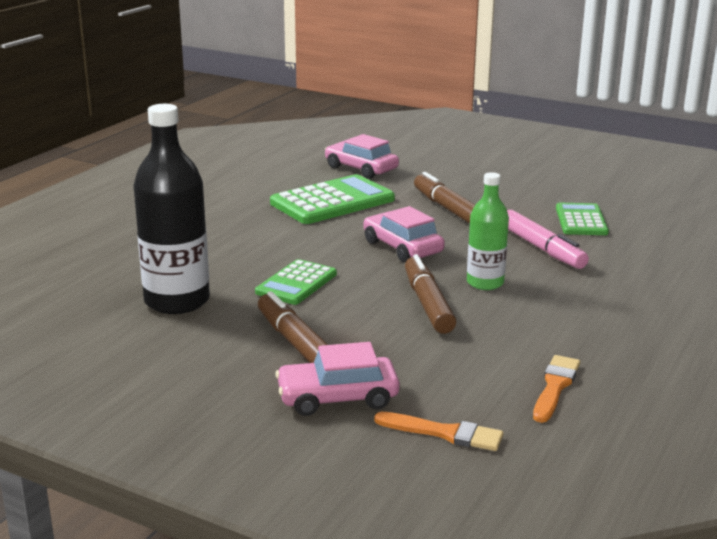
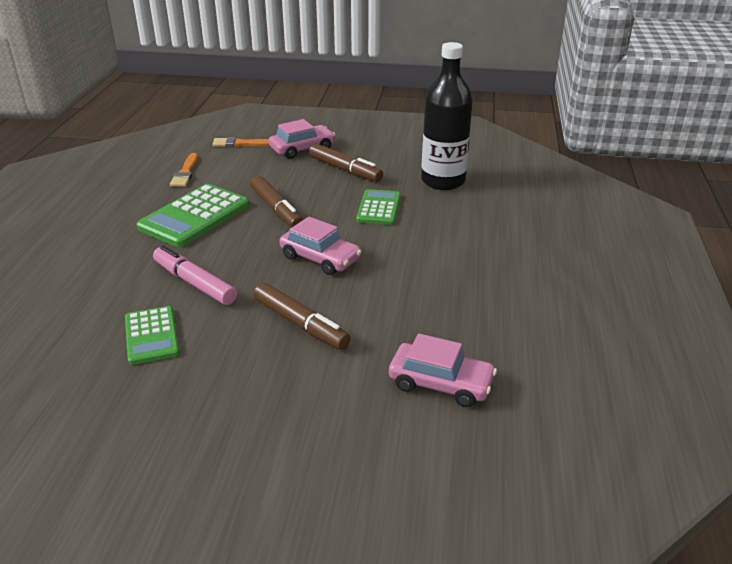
camera: 160 degrees right, 10 degrees up
(332, 201) = (424, 307): green calculator -> green calculator (194, 216)
(485, 283) = (239, 235): green bottle -> none

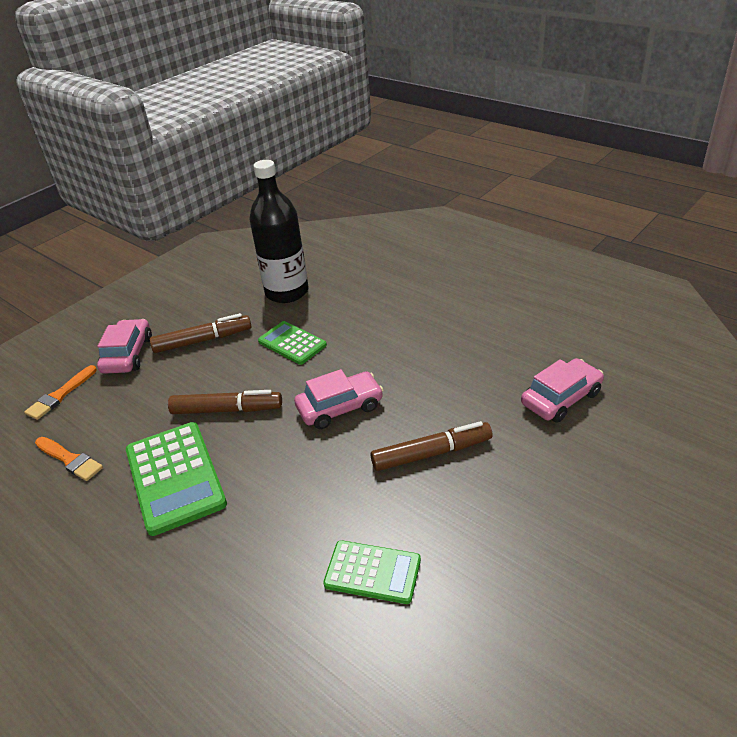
camera: 55 degrees left, 5 degrees up
(194, 283) = (305, 512): pink marker -> none

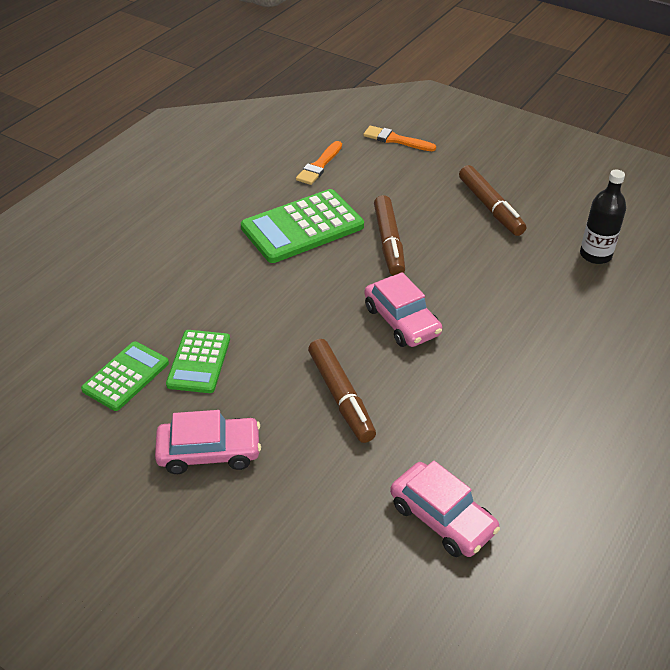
camera: 80 degrees right, 5 degrees up
(128, 354) = (458, 164): pink car -> pink car (209, 452)
(287, 292) = (595, 255): black bottle -> black bottle, size x0.60
(292, 343) = (500, 272): green calculator -> green calculator (126, 376)

